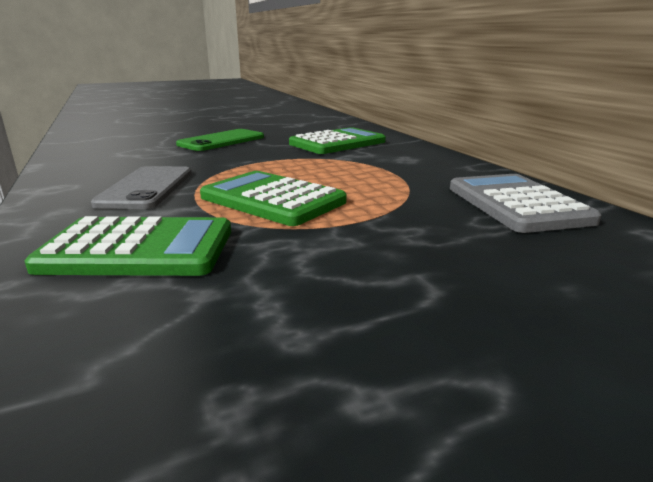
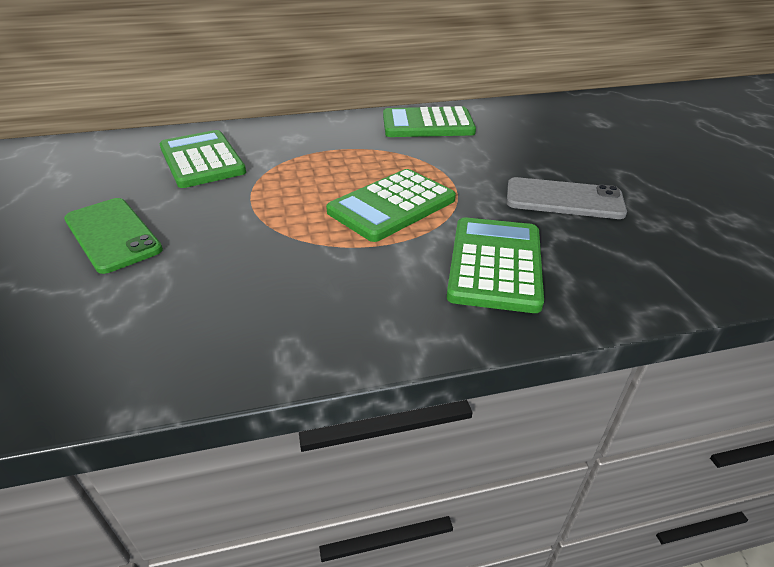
camera: 80 degrees left, 15 degrees up
(147, 188) = (326, 277): grey phone -> grey phone (564, 199)
(516, 204) = (427, 124): grey calculator -> green calculator

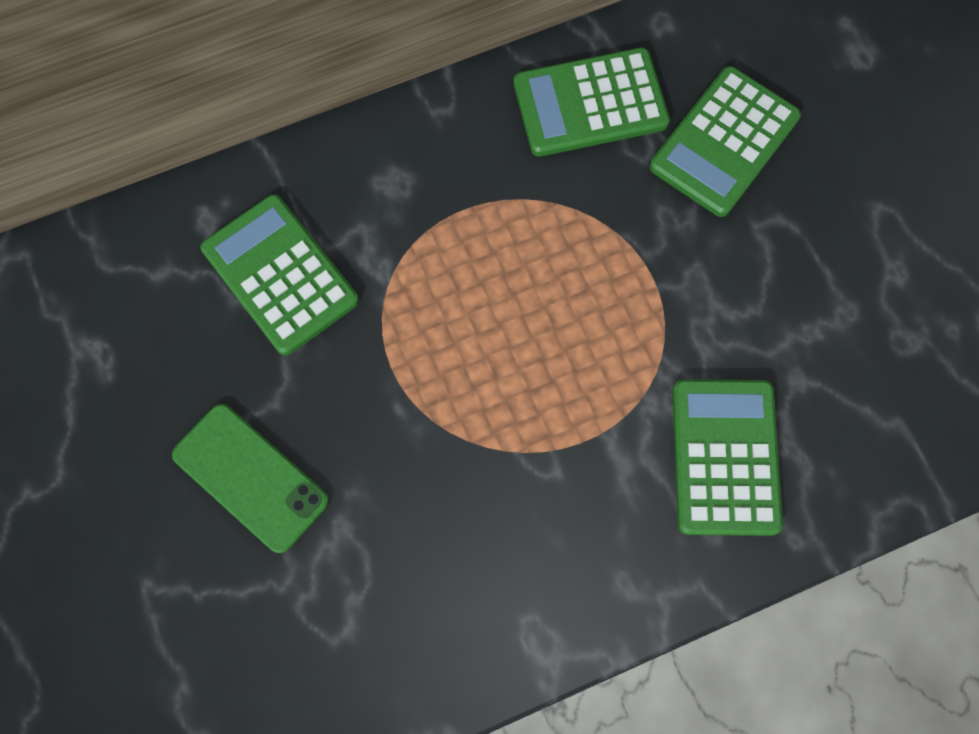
camera: 10 degrees left, 35 degrees up
(392, 206) = (582, 352): green calculator -> green calculator (724, 142)
(564, 199) = (802, 298): grey phone -> none

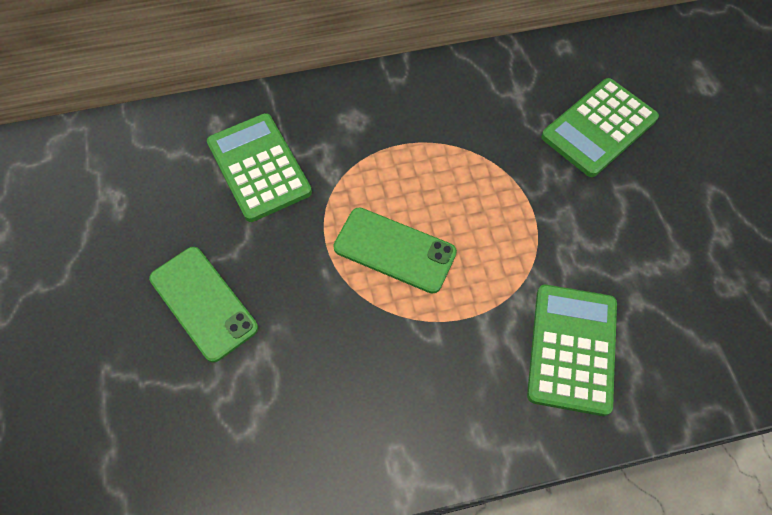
camera: 10 degrees right, 10 degrees down
(483, 363) = (394, 250): none -> green phone
(590, 104) = (504, 89): green calculator -> none

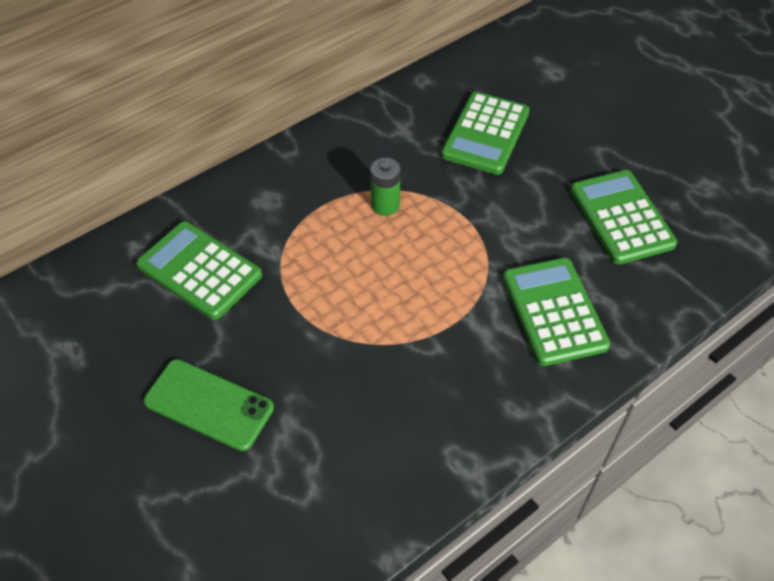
camera: 25 degrees left, 10 degrees down
(394, 250) = (363, 292): green phone -> none
(460, 167) = (385, 205): none -> green battery
(697, 274) = (621, 217): none -> green calculator

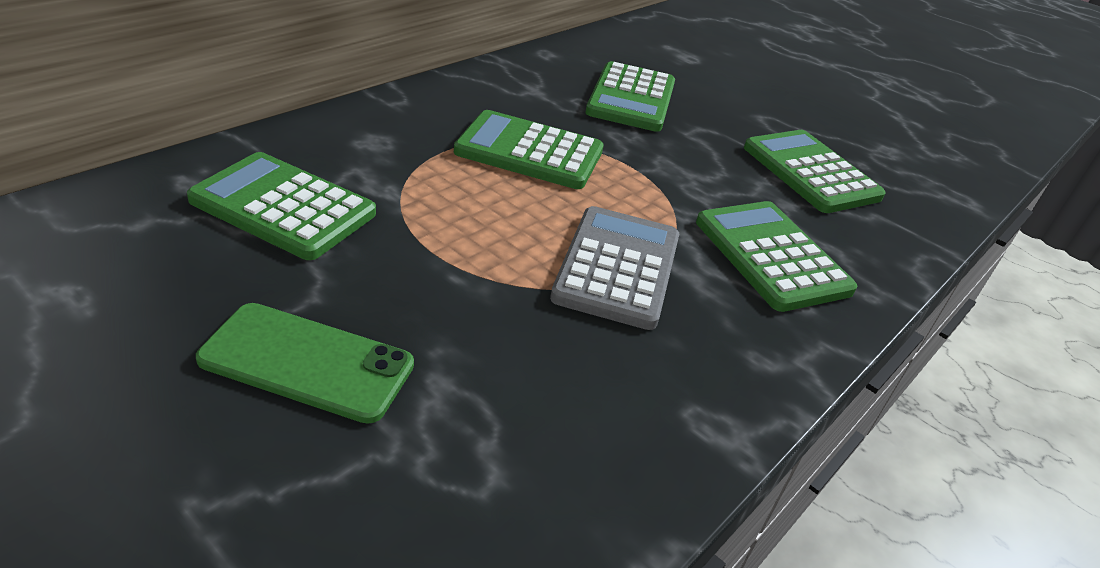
camera: 15 degrees left, 15 degrees down
(385, 205) = (529, 152): green battery -> green calculator
(428, 324) = (617, 267): none -> grey calculator

